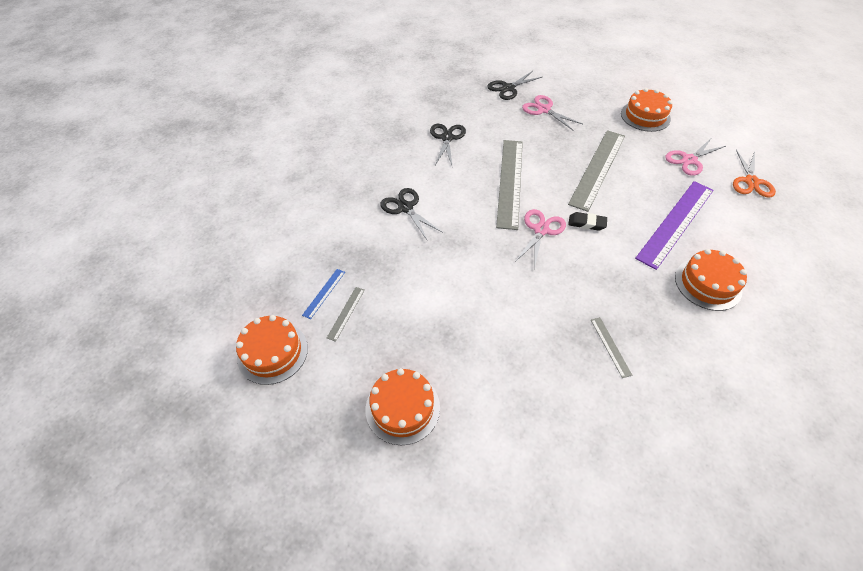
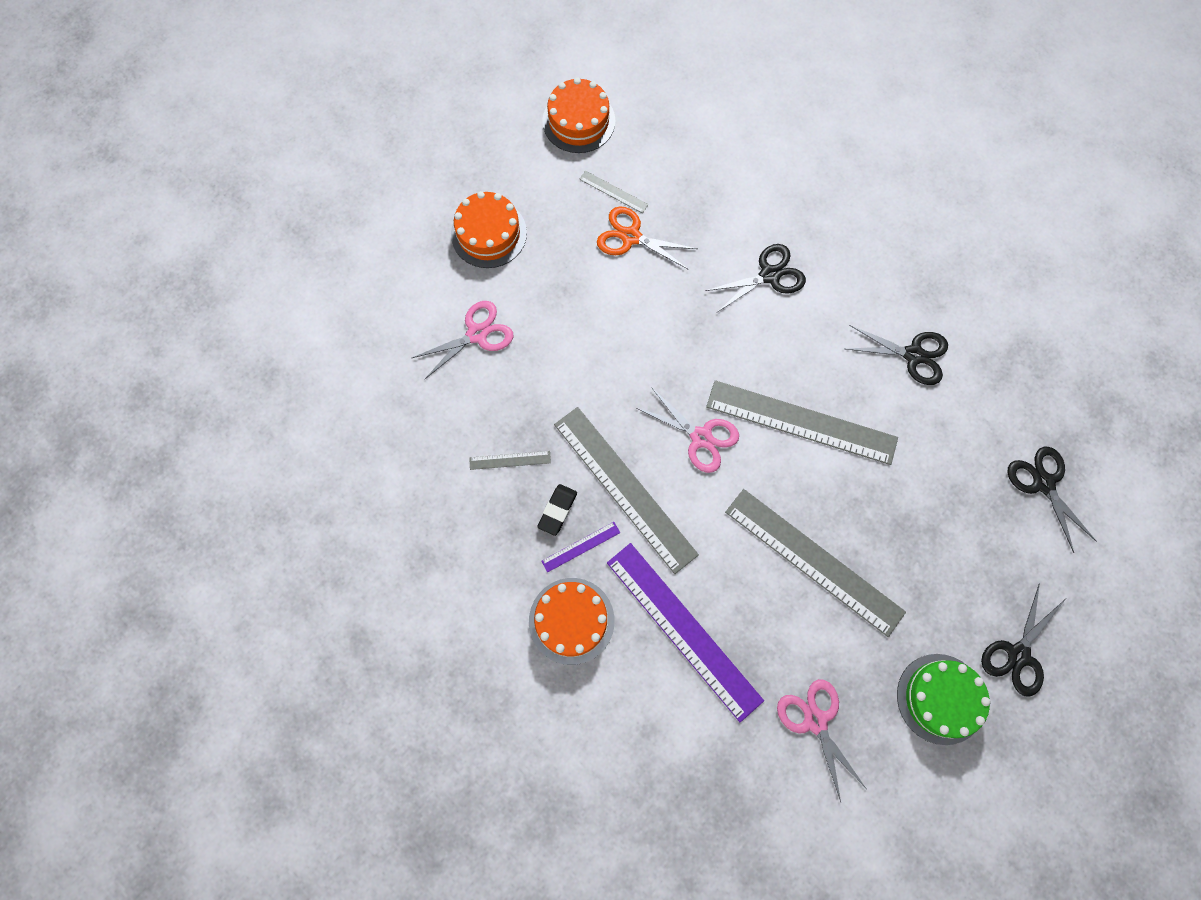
camera: 100 degrees right, 20 degrees up
(324, 293) = (646, 171): blue ruler -> none
(544, 110) = (974, 526): pink scissors -> pink scissors (477, 334)
(586, 223) = (703, 502): black eraser -> black eraser (557, 510)
(597, 267) = (625, 488): none -> grey ruler
(605, 92) = (1018, 654): none -> black scissors
(645, 116) = (940, 698): orange cake -> green cake
(653, 287) = (581, 547): none -> purple ruler
(751, 181) = (750, 799): orange scissors -> orange scissors (631, 237)

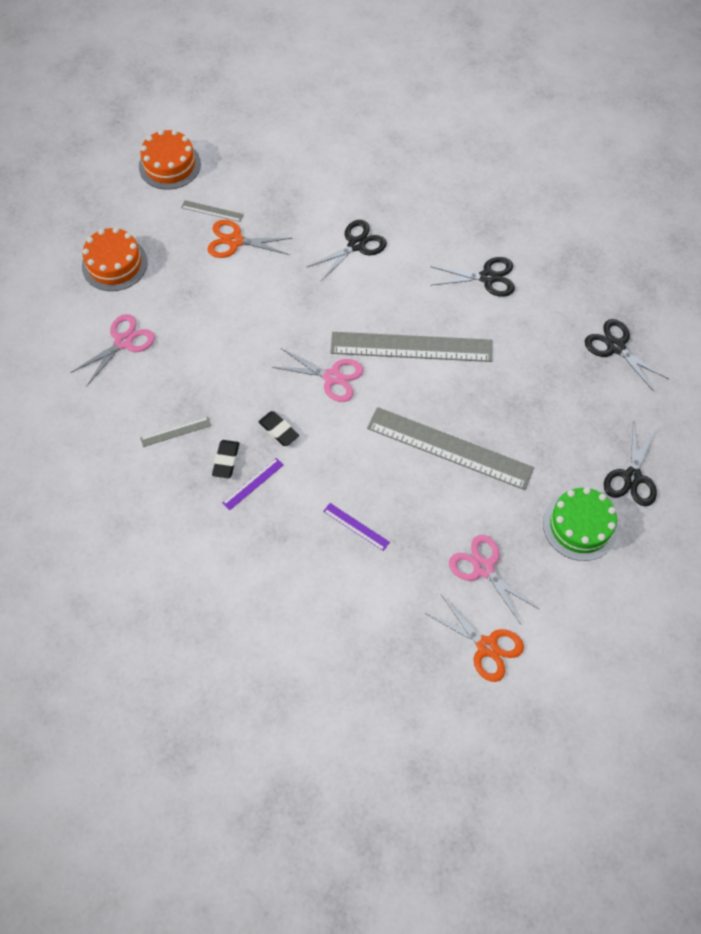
camera: 15 degrees left, 10 degrees down
(571, 620) = (259, 543): orange cake -> none
(625, 488) = (279, 430): grey ruler -> black eraser
(683, 630) = (356, 526): purple ruler -> purple ruler, size x0.42
(795, 816) = (486, 646): none -> orange scissors

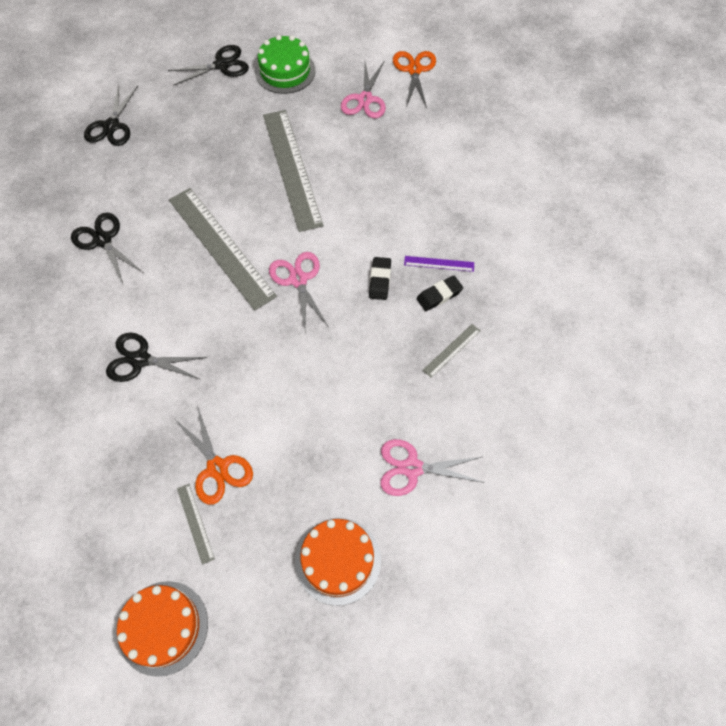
camera: 130 degrees left, 0 degrees up
(175, 432) = (451, 350): grey ruler -> grey ruler turned 75 degrees counterclockwise
(356, 526) = (406, 181): purple ruler -> none

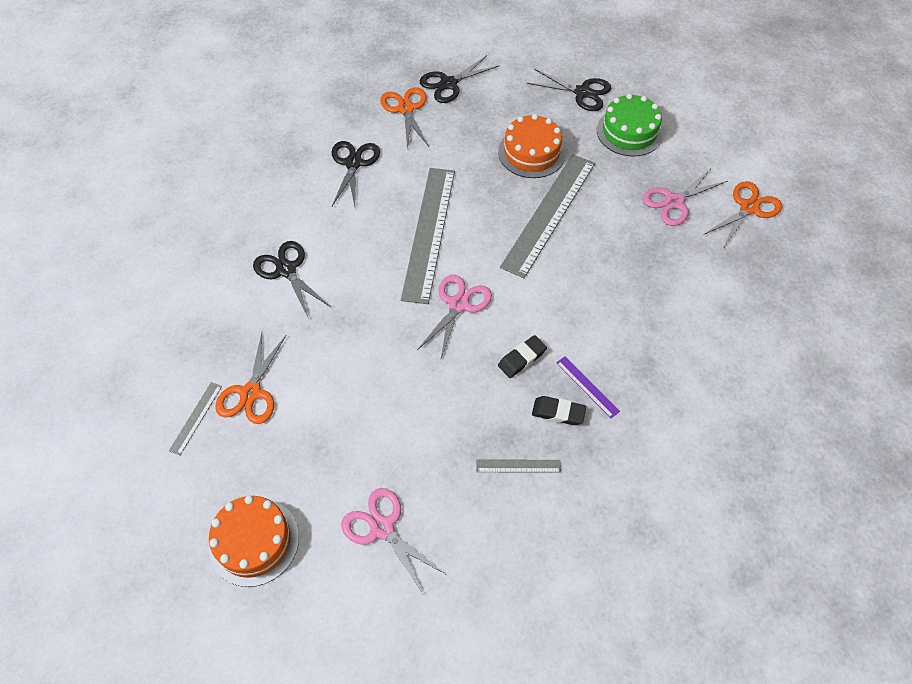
camera: 45 degrees right, 5 degrees down
(98, 169) = (406, 109): none -> orange scissors
(163, 627) = (101, 469): orange cake -> orange cake (531, 152)

